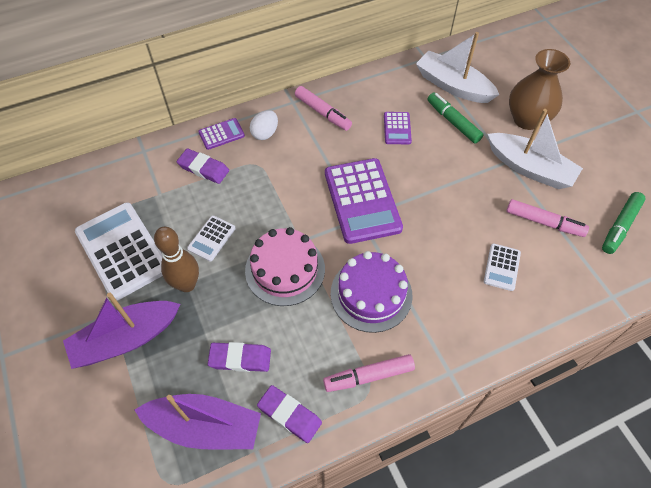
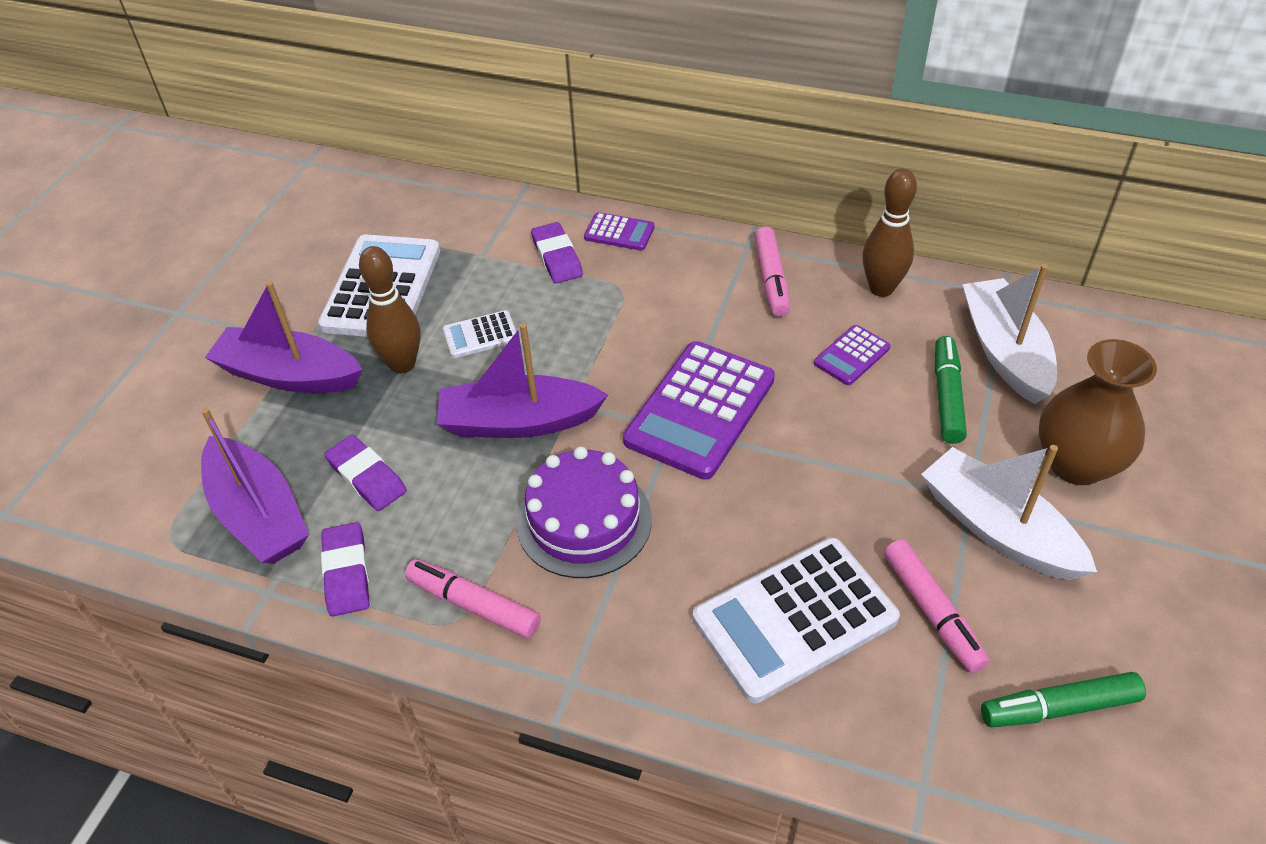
camera: 45 degrees right, 10 degrees down
(265, 133) = (671, 261): white egg -> none
(285, 269) = (519, 422): pink cake -> purple boat
(375, 87) = (881, 288): none -> brown bowling pin
(501, 267) = (794, 619): white calculator -> white calculator, size x2.07
(529, 168) = (998, 529): white boat -> white boat turned 150 degrees clockwise

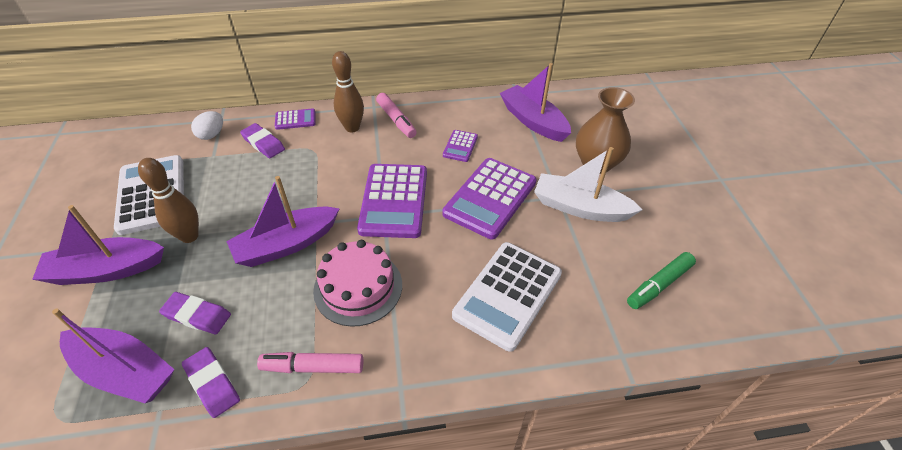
camera: 30 degrees left, 0 degrees up
(480, 335) = (235, 202): white calculator -> none
(494, 222) = (212, 135): none -> white egg
(584, 520) = (358, 287): purple cake -> pink cake
(853, 458) = (490, 198): none -> purple calculator
(881, 288) = (456, 108): brown bowling pin -> brown bowling pin (352, 128)
(932, 611) = (573, 262): pink marker -> none
(947, 396) = (519, 151): green marker -> none
(1004, 351) = (533, 121): white boat -> purple boat

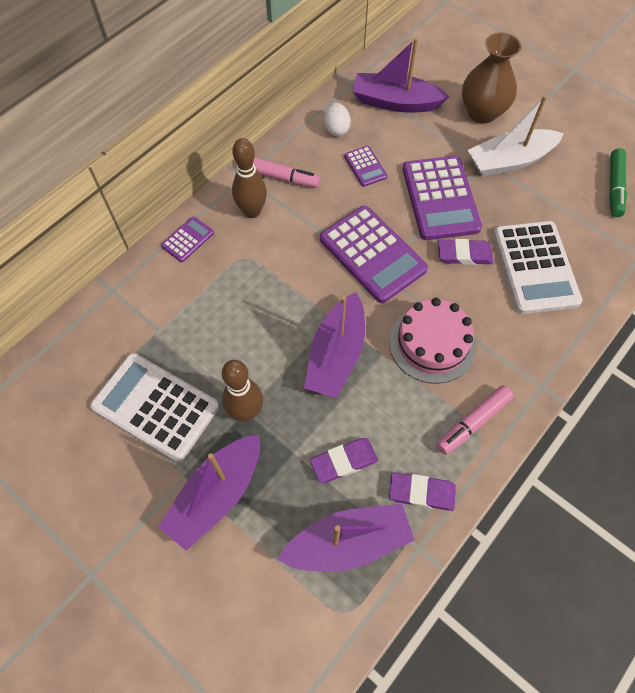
camera: 40 degrees left, 15 degrees up
(212, 135) = (126, 311): white egg -> white egg (336, 129)
(263, 143) = (190, 284): purple eraser -> purple eraser (464, 254)

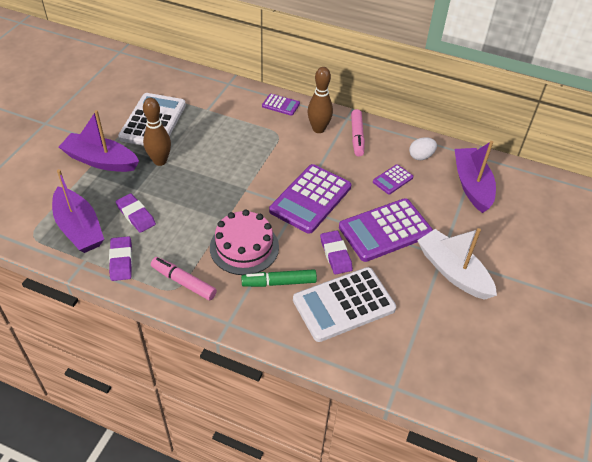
camera: 70 degrees right, 15 degrees down
(336, 354) = (217, 196): purple boat -> none
(482, 112) = (498, 244): brown vase -> none
(614, 187) = (468, 358): green marker -> green marker (279, 282)

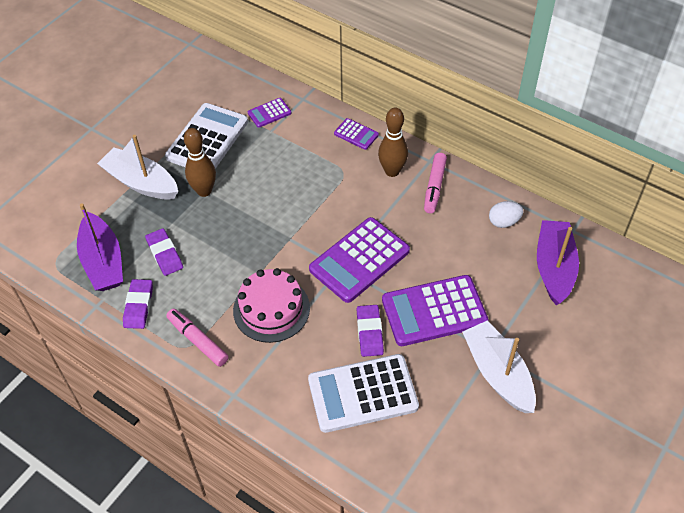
camera: 15 degrees right, 5 degrees up
(101, 161) = (141, 182): purple boat -> white boat
(279, 282) = (298, 356): green marker -> none
(392, 179) = (461, 248): purple calculator -> purple calculator (269, 113)

